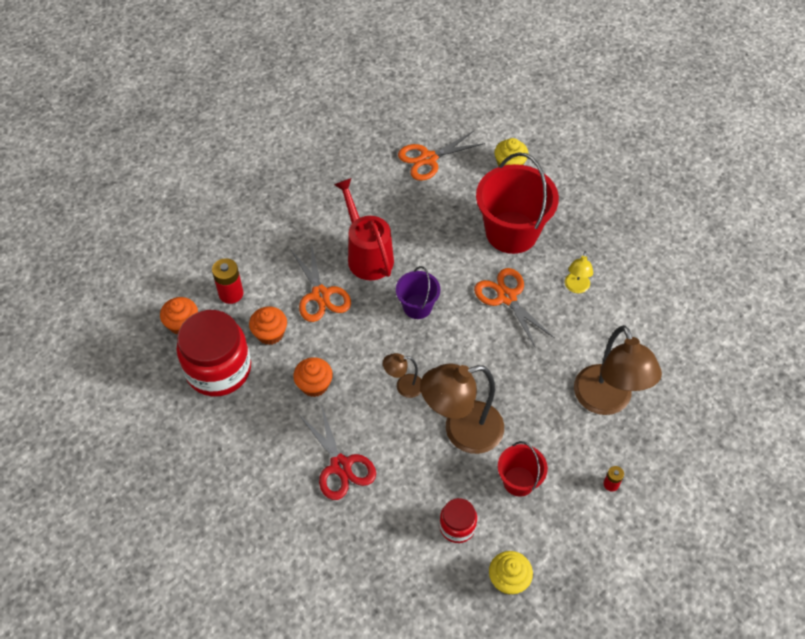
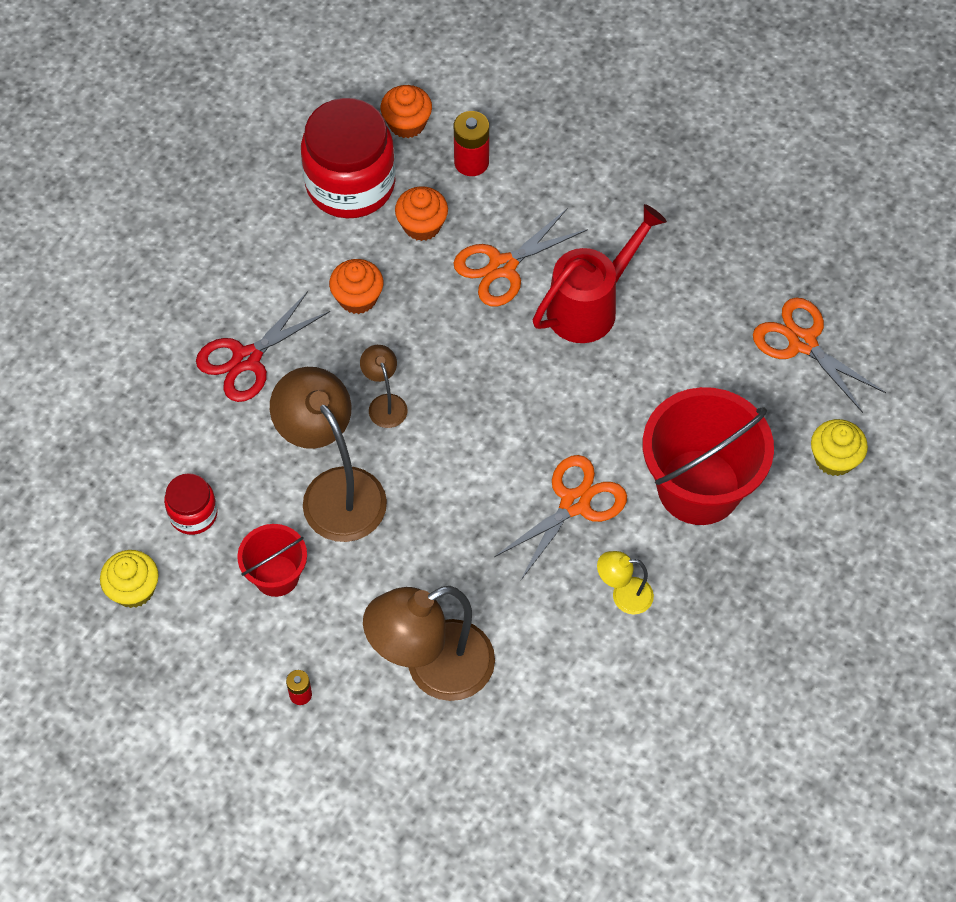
camera: 75 degrees right, 5 degrees up
(417, 306) = (521, 390): purple bucket -> none

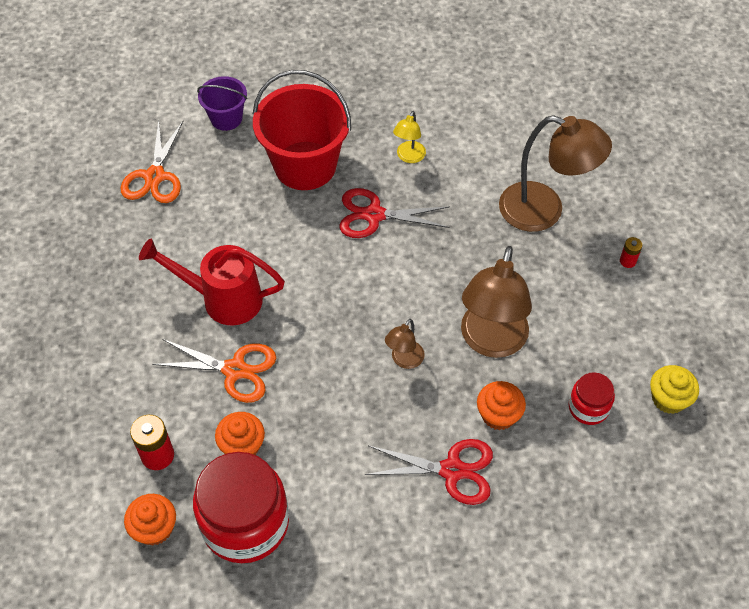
camera: 130 degrees left, 5 degrees down
(276, 575) = (576, 328): red bucket -> none
(357, 298) = (339, 439): orange cupcake -> orange cupcake (498, 415)
(575, 503) = (374, 215): orange scissors -> red scissors
(623, 595) = (409, 157): yellow lamp -> yellow lamp turned 60 degrees clockwise
(834, 458) = (226, 118): yellow cupcake -> purple bucket

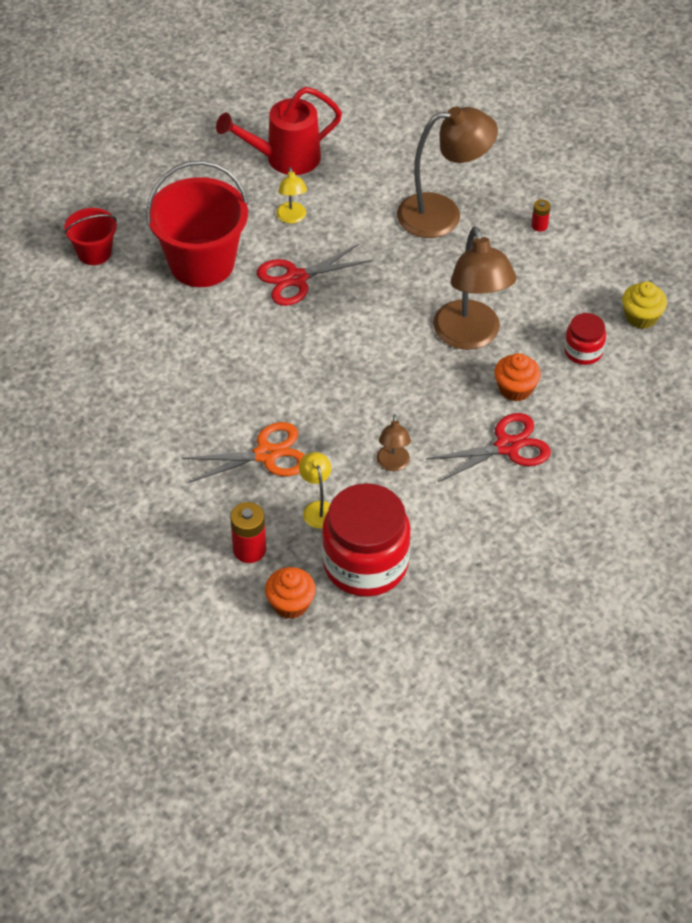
camera: 30 degrees left, 5 degrees down
(154, 176) = (64, 330): orange scissors -> none
(223, 299) = (211, 404): red watering can -> red watering can (285, 158)
(226, 118) = (94, 252): purple bucket -> red bucket
(242, 445) = (318, 508): orange cupcake -> yellow lamp
(404, 360) = (408, 382): brown lamp -> brown lamp (393, 464)

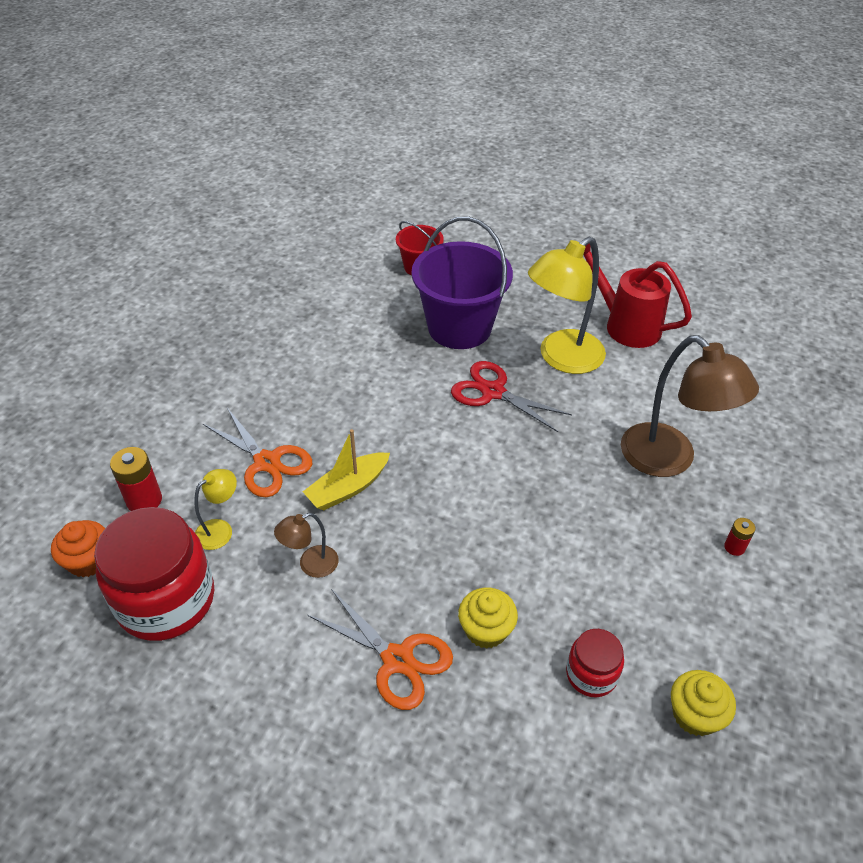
camera: 60 degrees right, 5 degrees down
(201, 263) = (459, 327): red bucket -> purple bucket
(292, 218) = (561, 358): yellow lamp -> yellow lamp, size x2.10
(333, 413) = (348, 488): none -> yellow boat
(470, 336) = (528, 555): brown lamp -> none
(507, 446) = (397, 659): red scissors -> orange scissors
(515, 389) = (486, 630): orange cupcake -> yellow cupcake

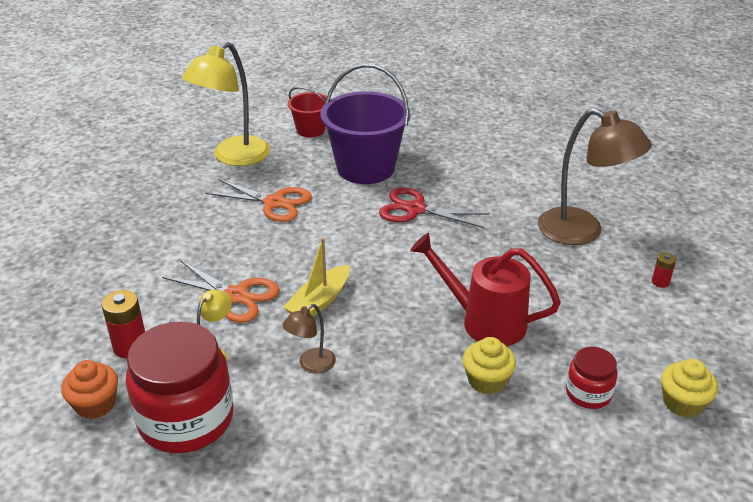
camera: 15 degrees left, 10 degrees down
(397, 659) = (420, 418): orange scissors -> orange scissors (274, 203)
(561, 358) = (462, 176): yellow lamp -> yellow lamp (233, 157)
(625, 325) = (504, 145): red watering can -> red watering can (484, 321)

